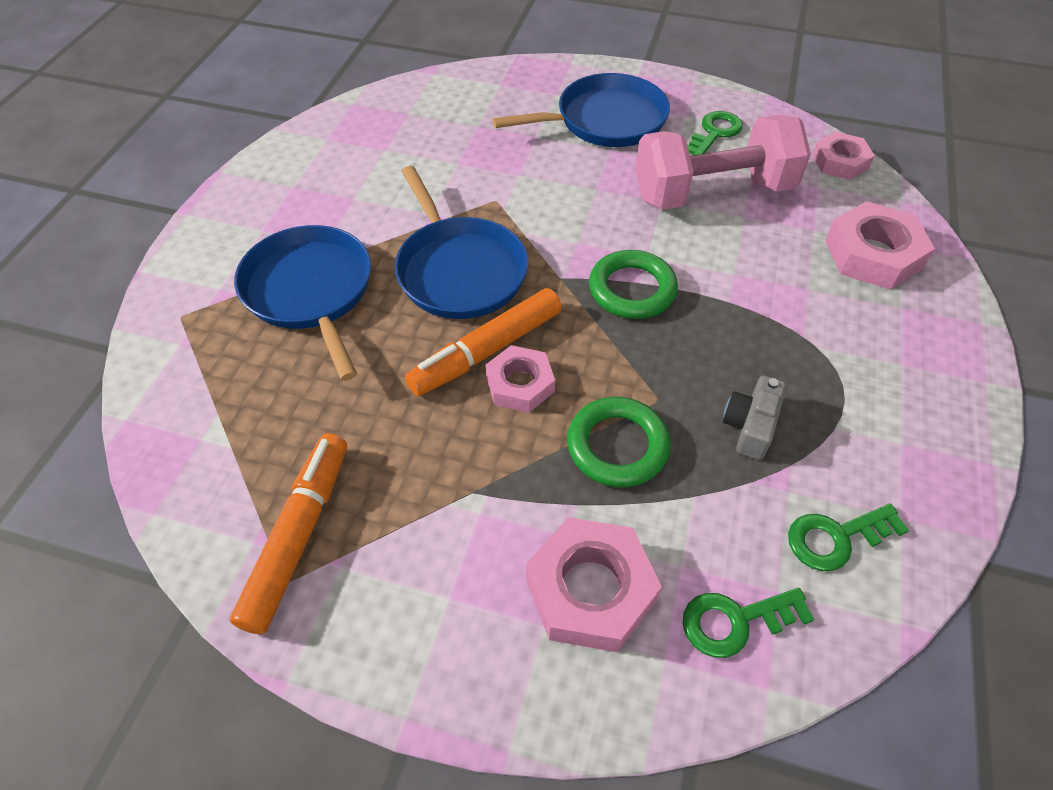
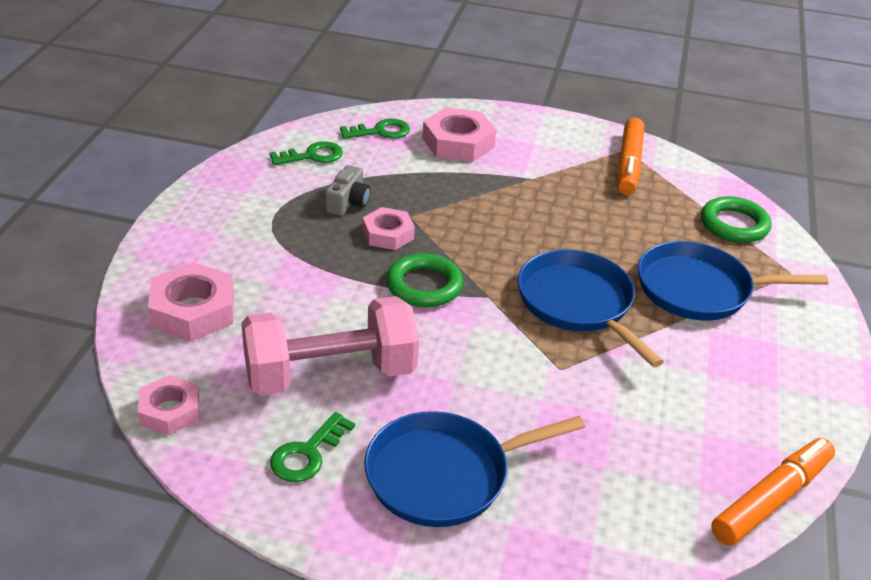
camera: 175 degrees right, 15 degrees down
(310, 291) = (699, 289): blue pan -> blue pan turned 120 degrees clockwise
(486, 351) = (540, 246): orange marker -> orange marker (771, 499)
(520, 384) = (511, 227): pink nut -> pink nut (388, 234)
(617, 446) = (441, 195): green ring -> green ring (734, 225)

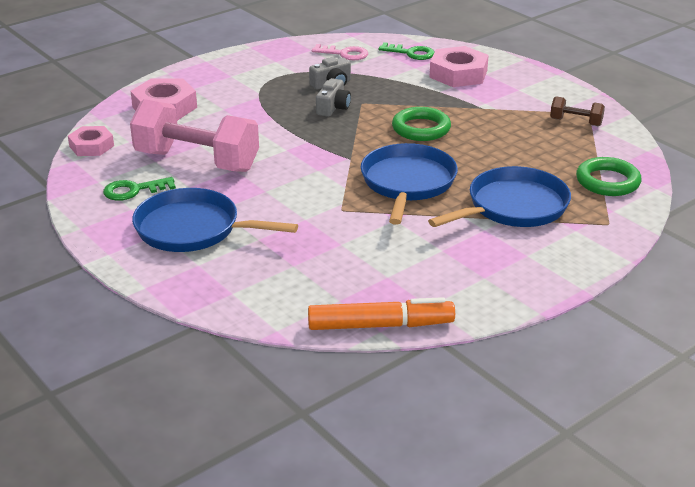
camera: 40 degrees right, 5 degrees down
(312, 156) = (344, 54): green key -> pink key
(388, 234) = (333, 107): pink nut -> grey camera
(424, 286) = (317, 140): green ring -> green ring (421, 129)
(628, 165) = (575, 122): orange marker -> brown dumbbell
(699, 289) = (513, 206): blue pan -> blue pan turned 105 degrees clockwise

